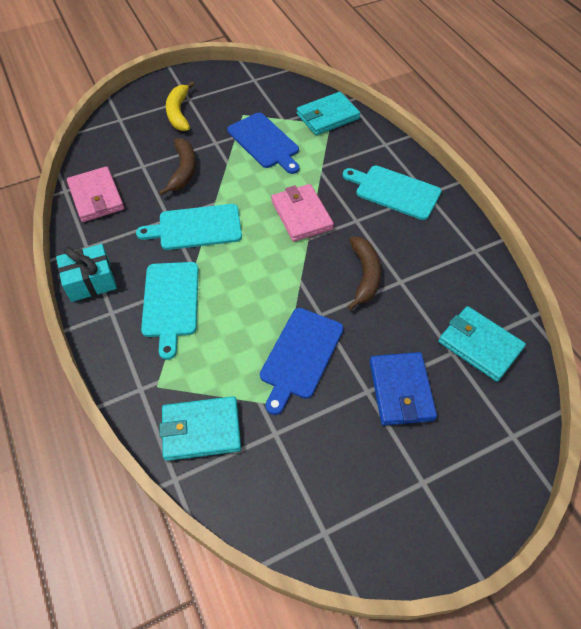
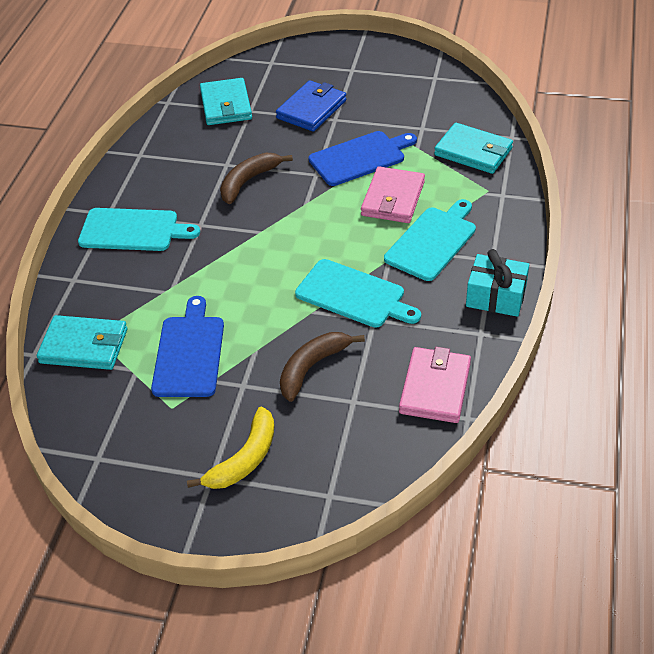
camera: 140 degrees left, 10 degrees down
(301, 215) = (242, 254): pink wallet -> pink wallet (393, 198)
(394, 191) = (133, 230): turquoise cutting board -> turquoise cutting board turned 60 degrees counterclockwise

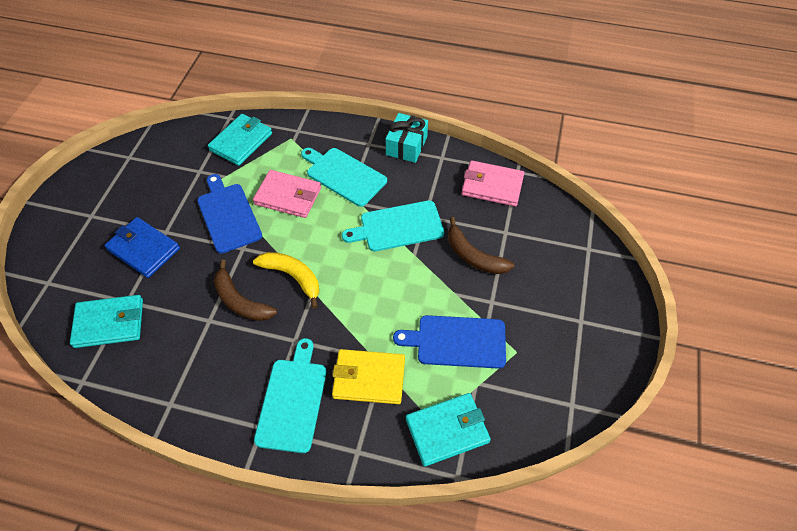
camera: 90 degrees left, 10 degrees up
(84, 346) = (447, 430): turquoise wallet -> turquoise wallet turned 60 degrees clockwise
(150, 282) = (369, 378): none -> yellow wallet
(244, 459) = (563, 299): yellow banana -> yellow banana (293, 277)
(354, 295) = (398, 227): turquoise cutting board -> turquoise cutting board turned 135 degrees counterclockwise

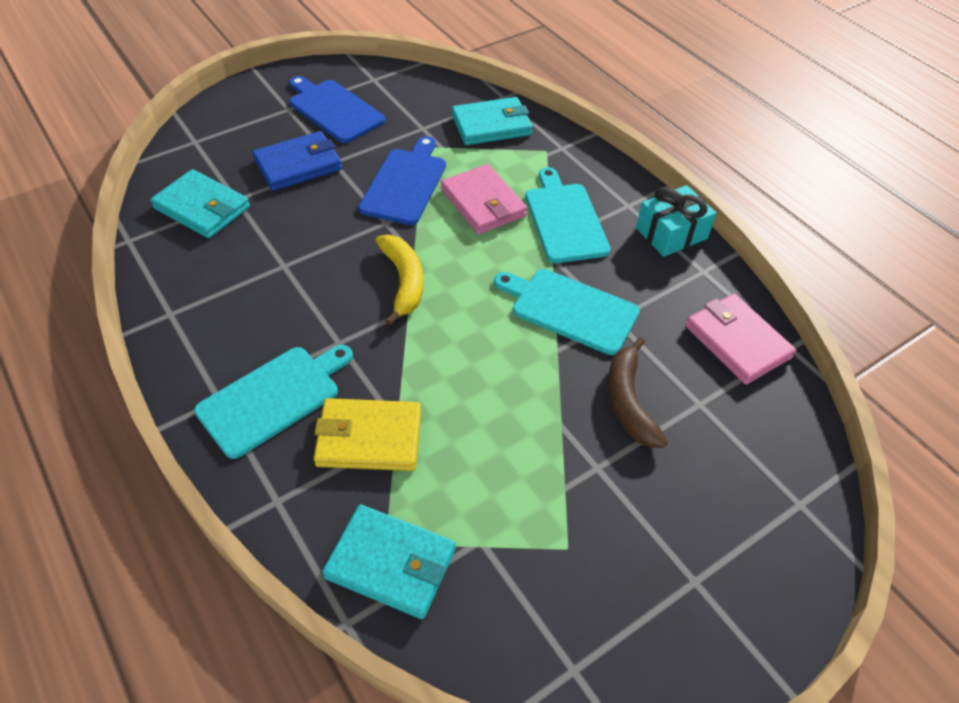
camera: 40 degrees right, 5 degrees down
(143, 249) = (298, 165): blue wallet -> blue wallet turned 75 degrees clockwise
(240, 301) = (330, 268): brown banana -> none
(369, 378) = (369, 438): yellow wallet -> yellow wallet turned 45 degrees counterclockwise
(457, 342) = (506, 478): blue cutting board -> blue cutting board (334, 110)

